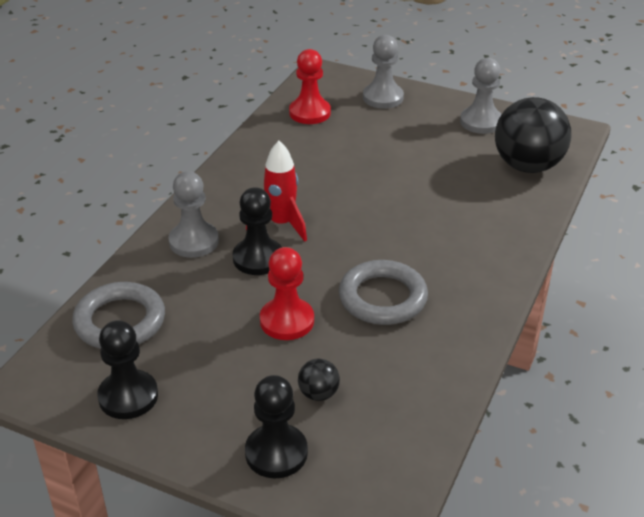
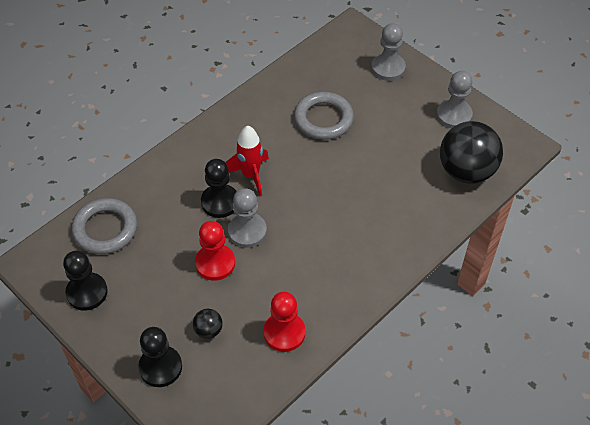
camera: 20 degrees right, 15 degrees up
(194, 241) = (182, 173): grey pawn -> grey pawn (247, 231)
(310, 113) = (322, 69): red pawn -> red pawn (284, 333)
(382, 298) = (291, 264): grey ring -> grey ring (323, 119)

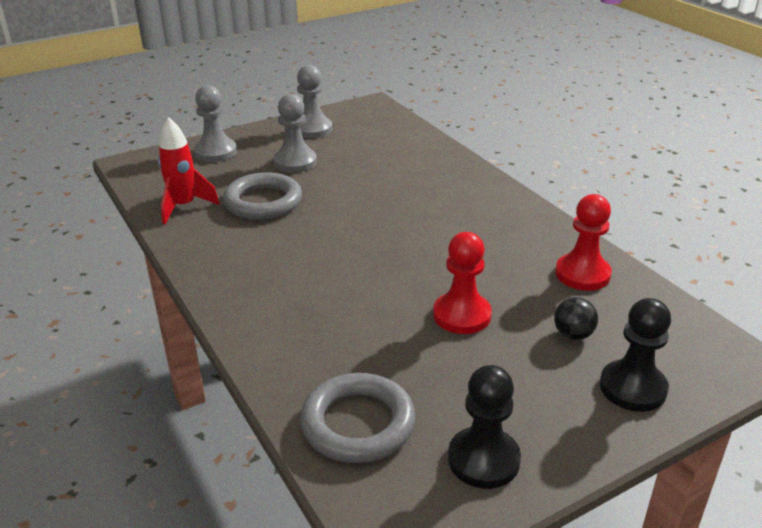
camera: 75 degrees left, 20 degrees down
(220, 202) = (357, 298): black pawn -> none
(247, 231) = (417, 282): grey pawn -> grey pawn (295, 162)
(250, 175) = (323, 267): red rocket -> red rocket (184, 207)
(466, 171) = (391, 135): black ball -> none

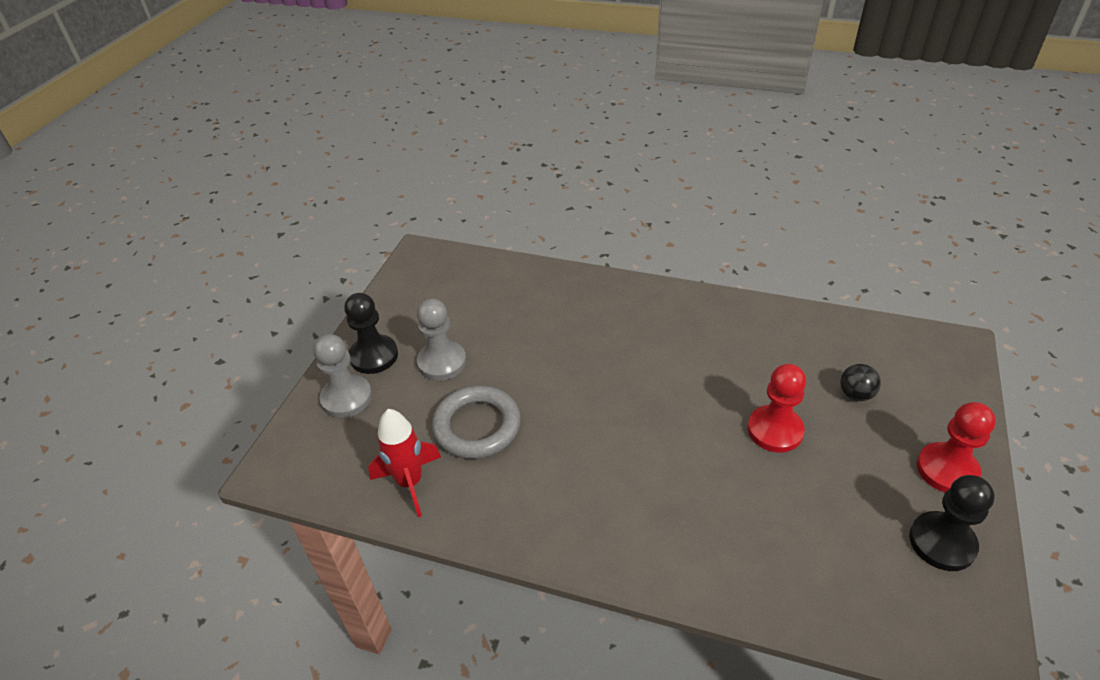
camera: 40 degrees left, 10 degrees up
(312, 129) = (404, 314): grey pawn -> none
(358, 423) = (842, 583): grey ring -> none
(582, 274) = (795, 336): red pawn -> red pawn (947, 470)
(632, 388) = (936, 413): black pawn -> black pawn (374, 356)

